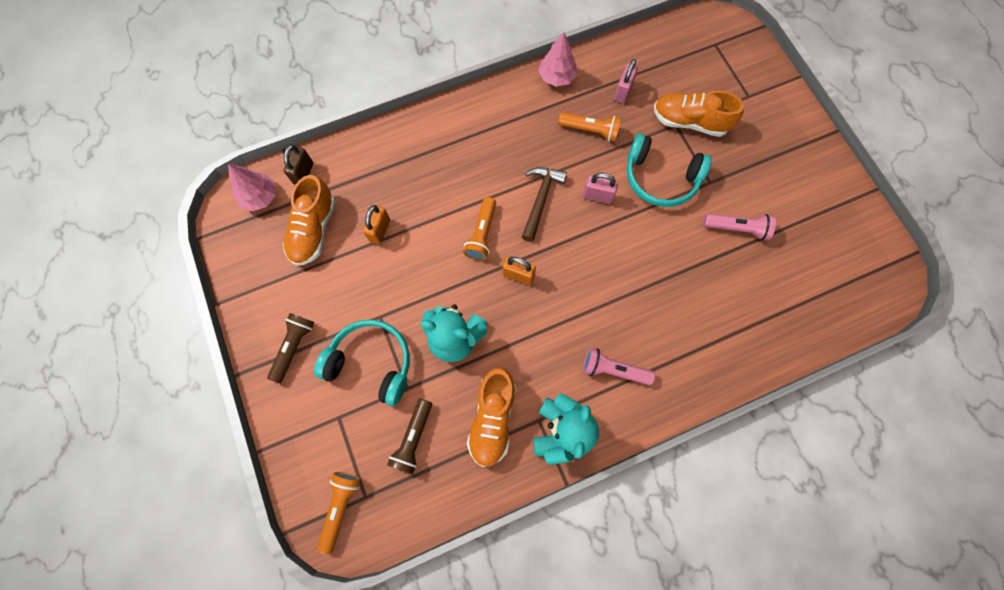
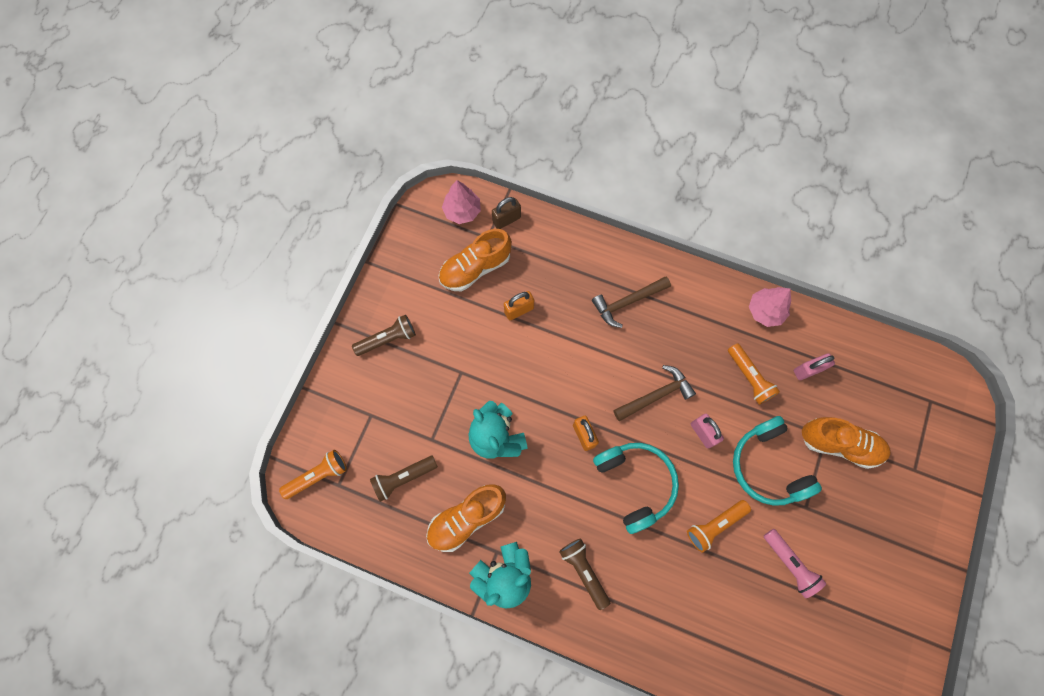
camera: 45 degrees right, 0 degrees up
(371, 362) = (426, 399): turquoise headphones -> turquoise headphones (635, 483)
(456, 154) = (627, 302): none -> brown hammer
(482, 234) = (587, 380): orange flashlight -> orange flashlight (714, 525)
(613, 369) = (584, 571): pink flashlight -> brown flashlight
(689, 122) = (839, 444): orange shoe -> orange shoe turned 135 degrees clockwise

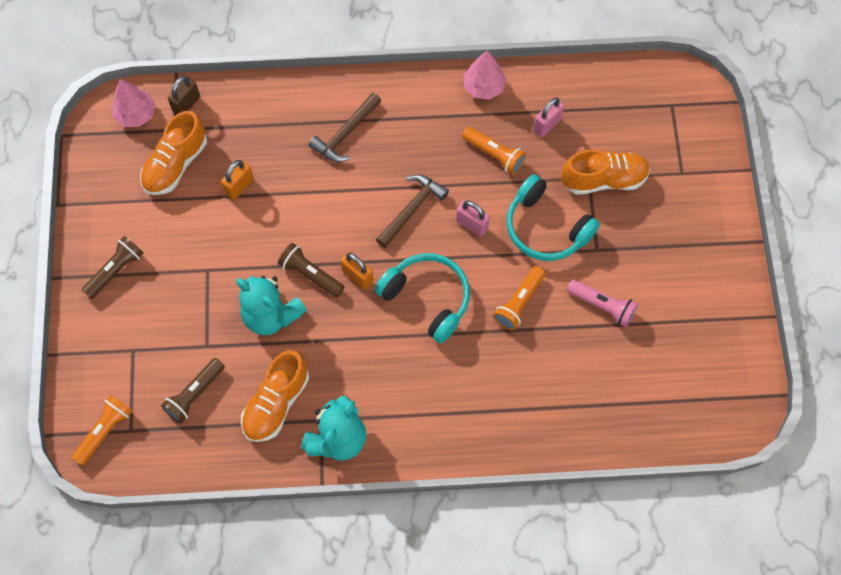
camera: 25 degrees left, 5 degrees down
(584, 571) = (413, 399): brown flashlight -> brown flashlight (310, 274)

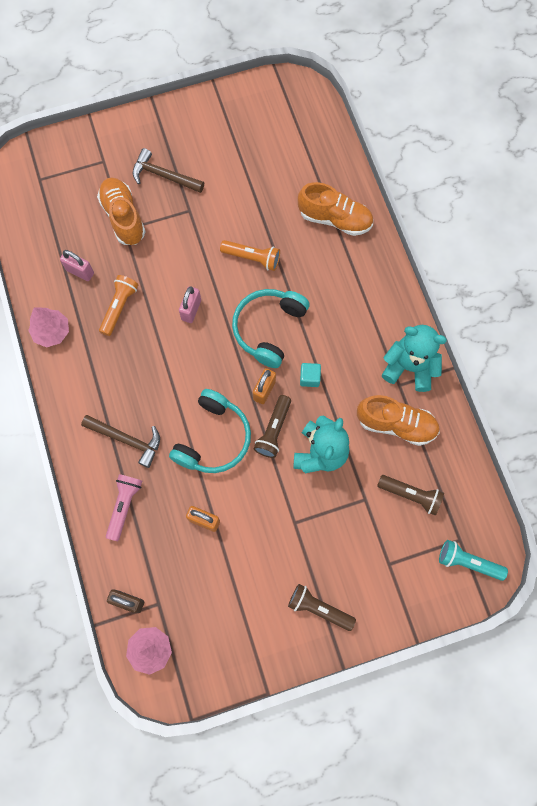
camera: 105 degrees left, 5 degrees up
(105, 431) = (468, 562): orange flashlight -> turquoise flashlight
(176, 164) = (196, 589): orange shoe -> orange shoe (335, 219)
(357, 326) = (309, 378): none -> turquoise cube
(412, 209) = (189, 362): brown hammer -> brown hammer (163, 176)
(545, 228) = (180, 252): turquoise headphones -> turquoise headphones (213, 438)
(602, 306) = (238, 197): pink flashlight -> pink flashlight (124, 506)

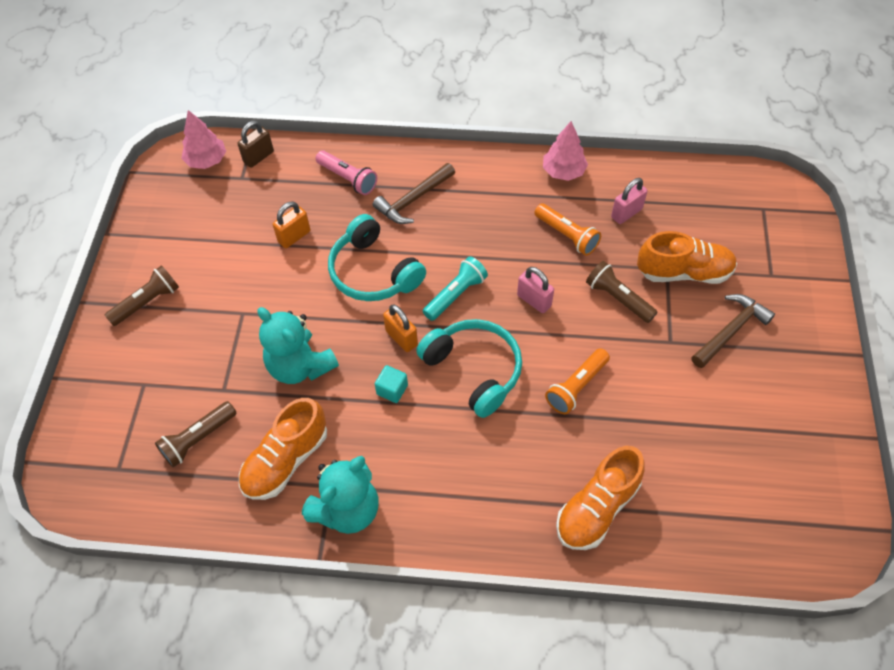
camera: 115 degrees right, 15 degrees down
(273, 430) = (351, 330): brown flashlight -> brown flashlight (618, 298)
(468, 562) = (90, 466): turquoise flashlight -> turquoise flashlight (456, 295)

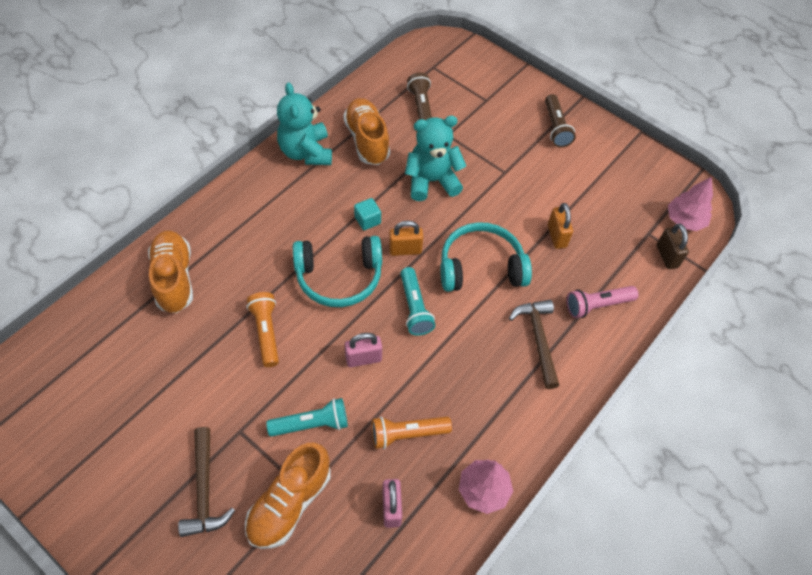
camera: 120 degrees right, 0 degrees up
(618, 298) = (312, 424): brown flashlight -> turquoise flashlight

